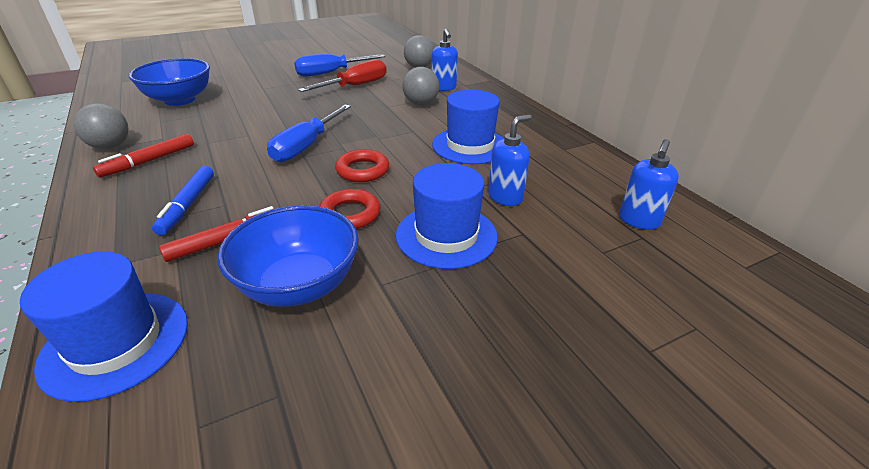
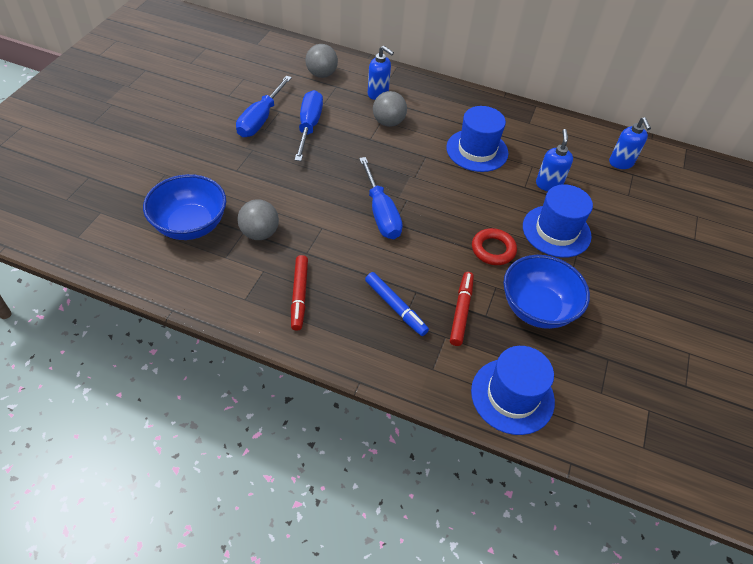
camera: 45 degrees left, 15 degrees up
(110, 146) = (240, 303): grey ball -> grey ball (260, 233)
(355, 86) = (309, 126): red screwdriver -> blue screwdriver
(362, 170) = (449, 212): red ring -> none

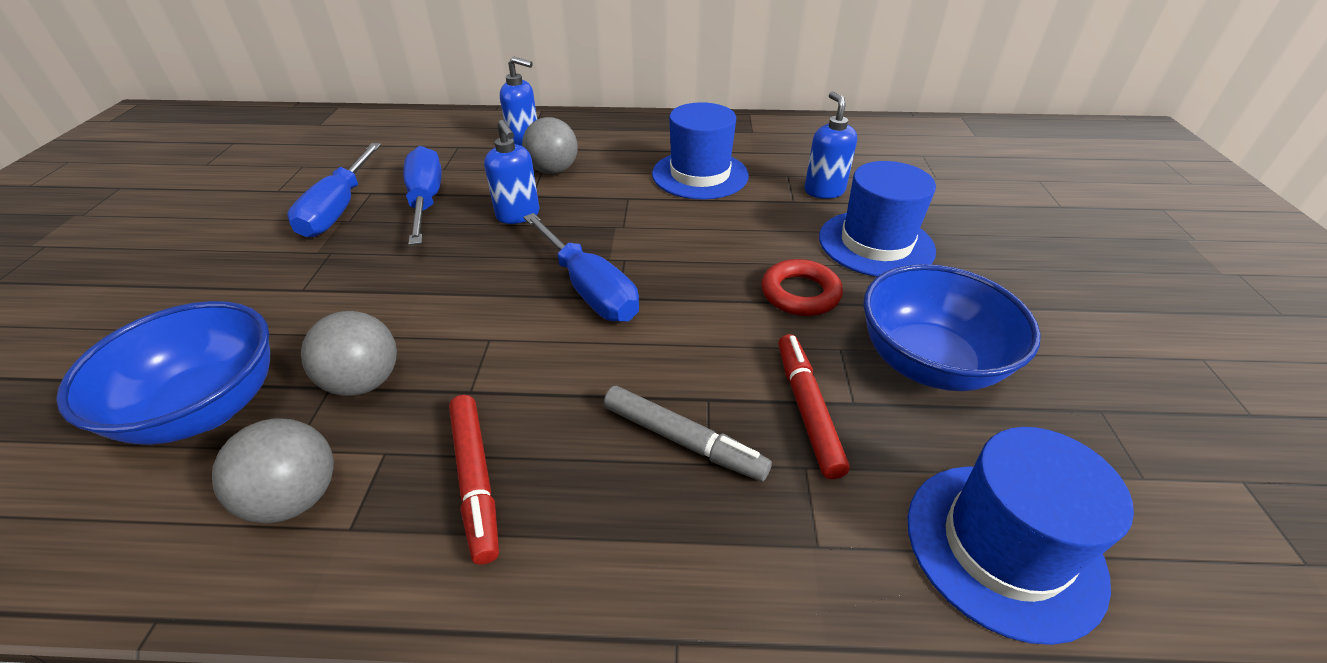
camera: 15 degrees left, 10 degrees down
(321, 74) = (431, 138): grey ball -> grey ball (296, 497)
(395, 307) = (683, 440): blue marker -> grey marker
(621, 163) = (898, 147): blue soap dispenser -> blue soap dispenser (518, 215)

